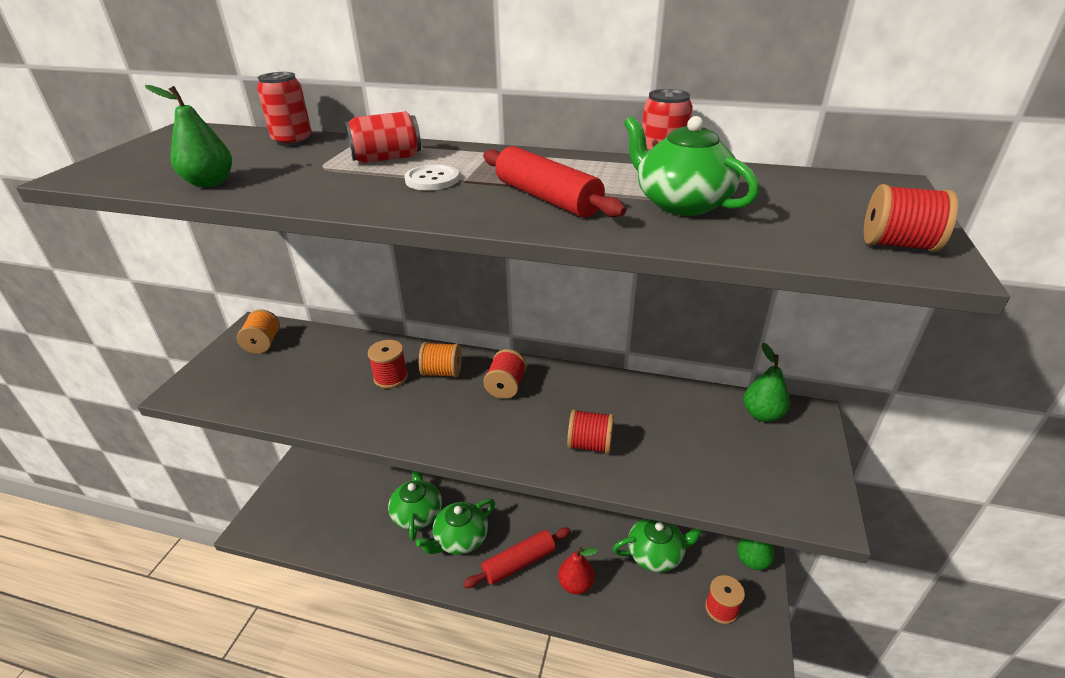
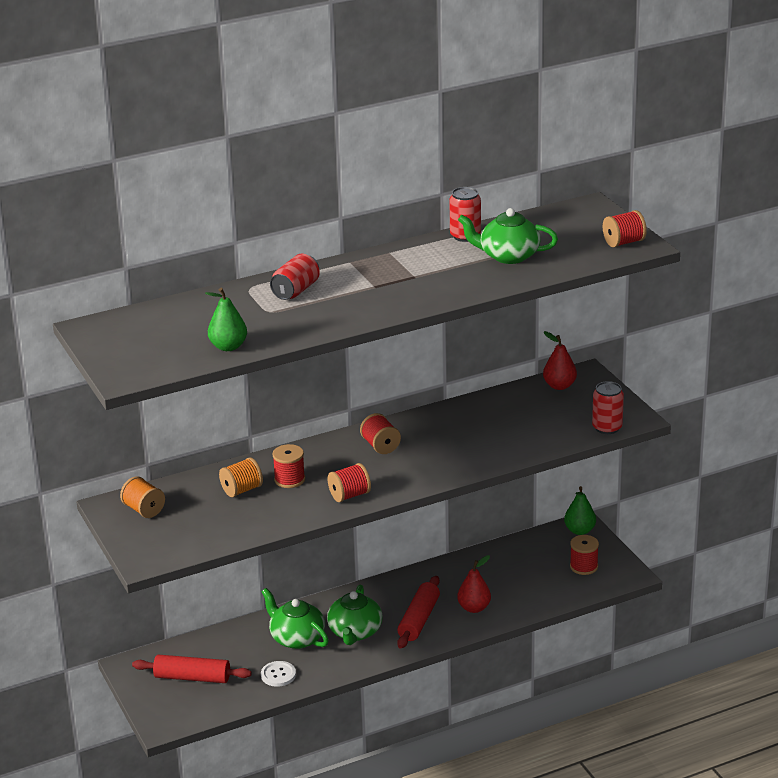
camera: 40 degrees left, 5 degrees down
(292, 141) = (198, 303): red can -> red can (607, 428)
(432, 180) = (355, 293): white button -> white button (278, 675)
(442, 372) = (322, 459): orange spool -> orange spool (242, 490)
(547, 198) = (439, 279): red rolling pin -> red rolling pin (192, 677)
(590, 445) = (478, 449): red spool -> red spool (349, 495)
(656, 554) = (511, 562): green teapot -> none
(762, 414) = (559, 386): green pear -> red pear

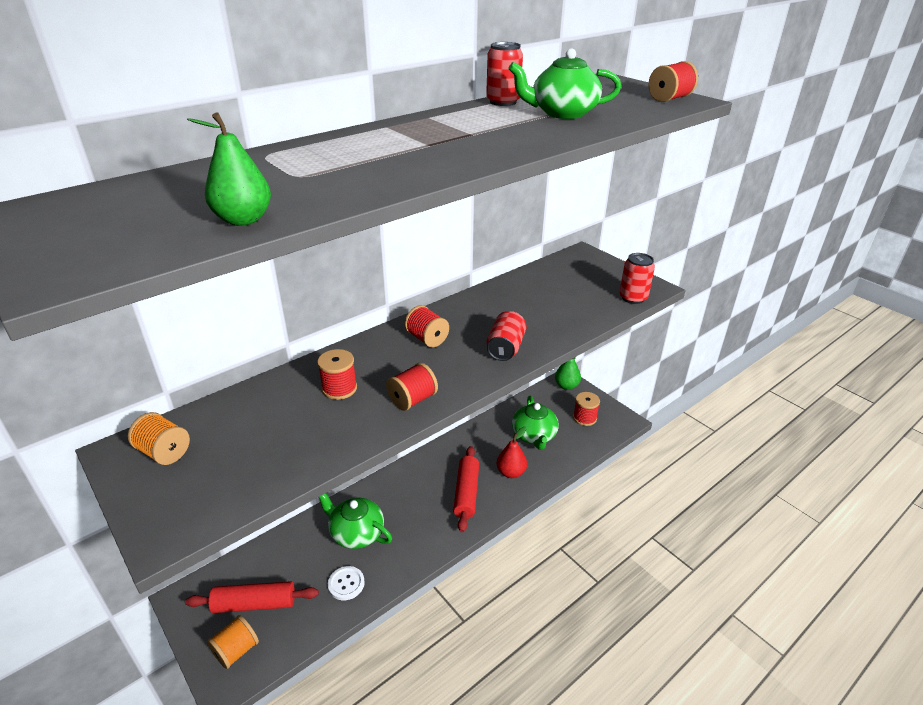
camera: 15 degrees left, 5 degrees up
(242, 490) = (286, 408): orange spool -> orange spool (236, 650)
(296, 290) = (329, 154): red can -> red can (505, 348)
(355, 632) = (411, 517): green teapot -> green teapot (534, 435)
(559, 386) = (567, 265): red pear -> none

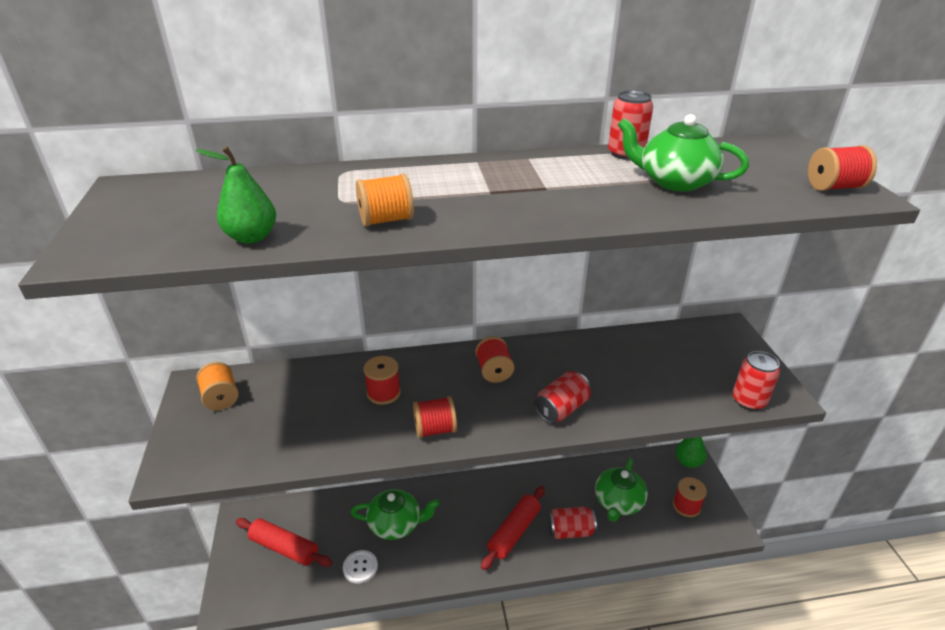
camera: 30 degrees right, 0 degrees up
(236, 650) = (249, 581): orange spool -> orange spool (386, 220)
(356, 533) = (396, 524): green teapot -> green teapot turned 120 degrees clockwise
(511, 472) = (570, 531): red pear -> red can

